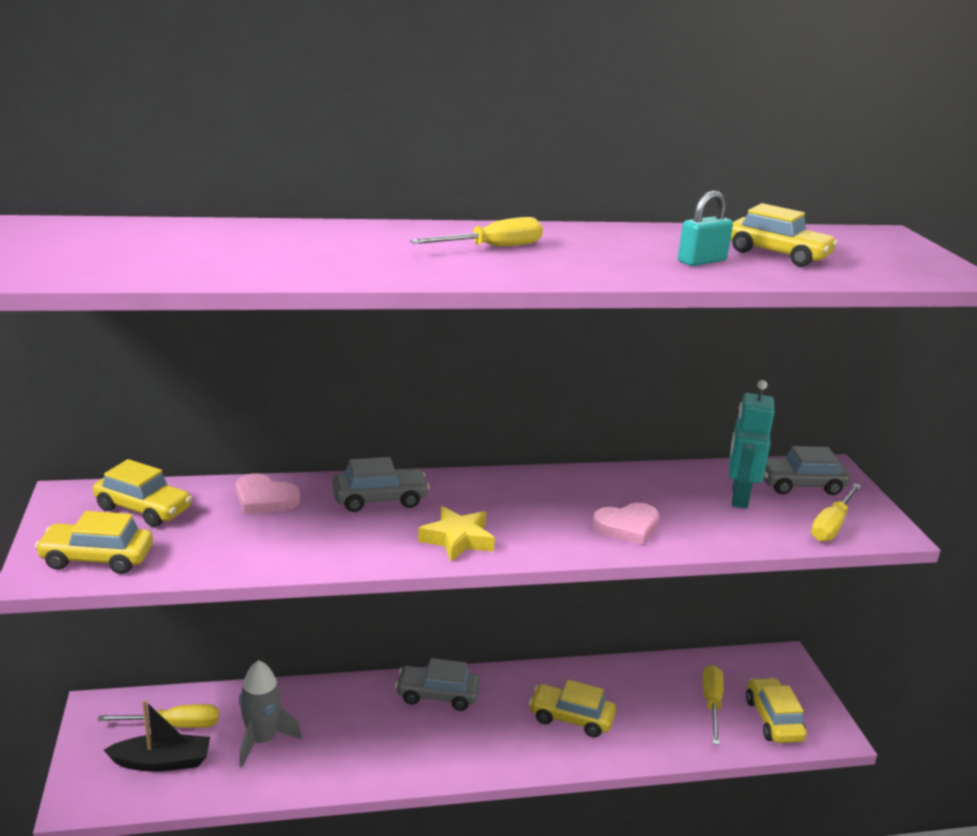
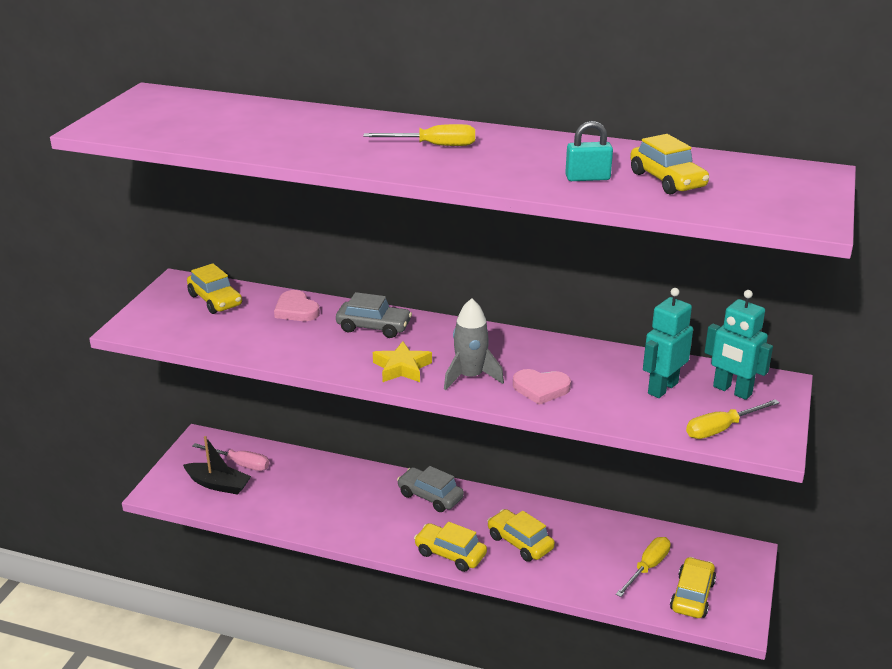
camera: 30 degrees right, 5 degrees up
(97, 558) = (164, 326): yellow car -> yellow car (450, 554)
(175, 725) = (240, 464): yellow screwdriver -> pink screwdriver
(262, 740) = (288, 490): grey rocket -> grey rocket (470, 377)
(800, 485) = (732, 390): grey car -> turquoise robot

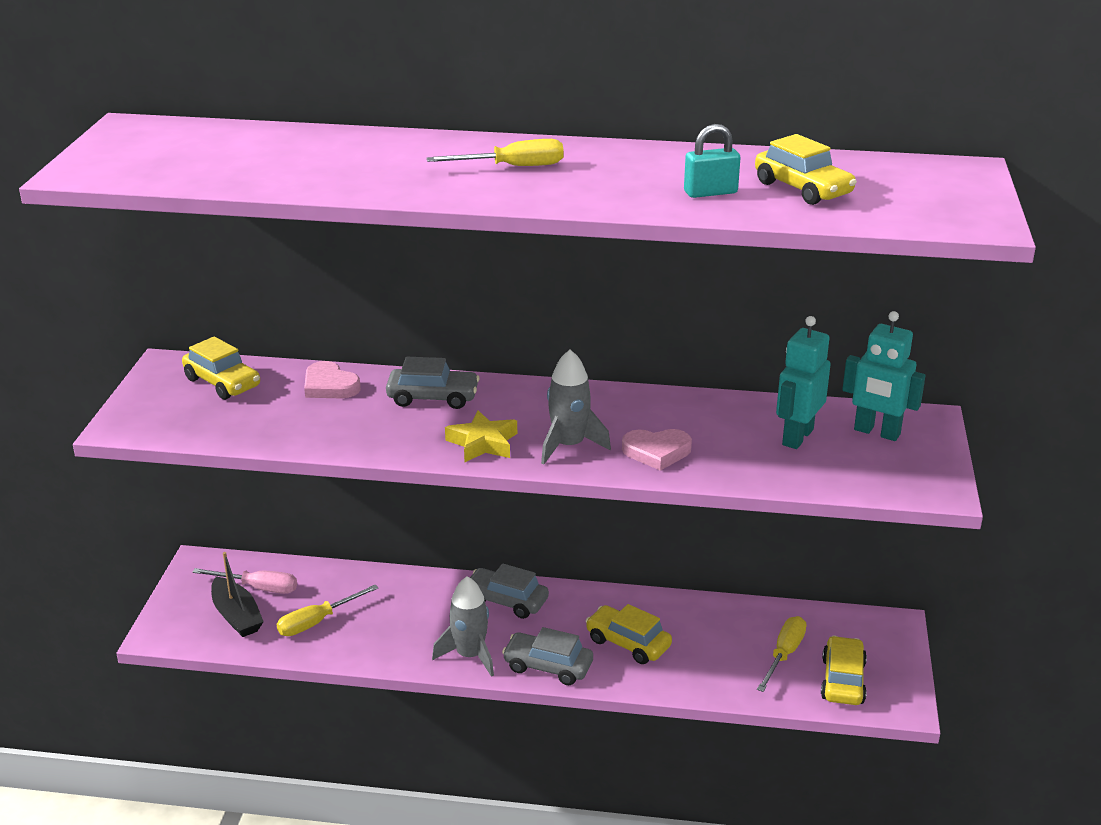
camera: 10 degrees left, 0 degrees up
(218, 484) = (237, 616): black boat -> black boat turned 45 degrees clockwise
(390, 537) = (470, 655): none -> grey rocket
(450, 554) = (548, 666): yellow car -> grey car
(721, 429) = (877, 477): yellow screwdriver -> yellow screwdriver (317, 622)

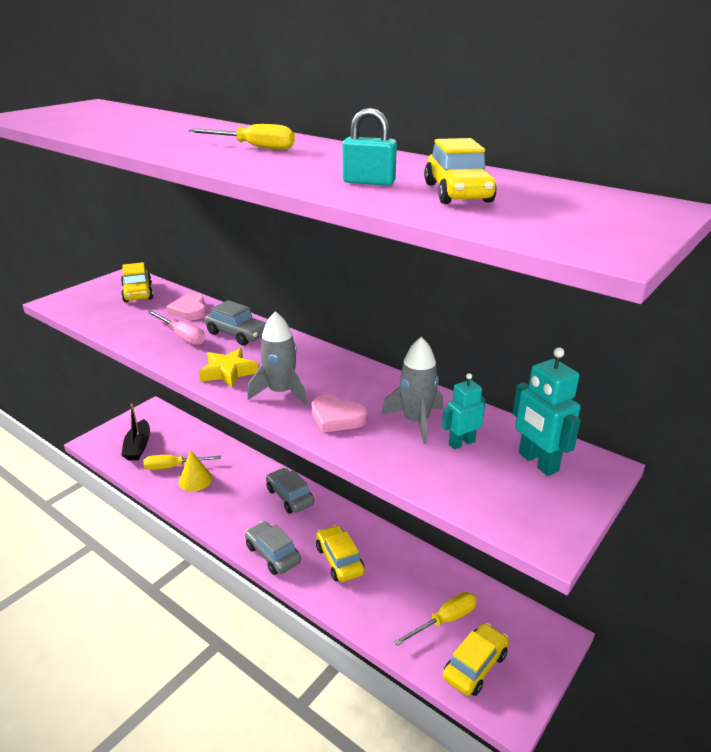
camera: 30 degrees right, 0 degrees up
(258, 588) = (165, 434): pink screwdriver -> pink screwdriver (182, 336)
(365, 626) = (195, 480): none -> yellow cone
(470, 655) = (234, 525): grey rocket -> grey rocket (416, 421)
(797, 437) = (461, 443): turquoise robot -> turquoise robot, size x0.65

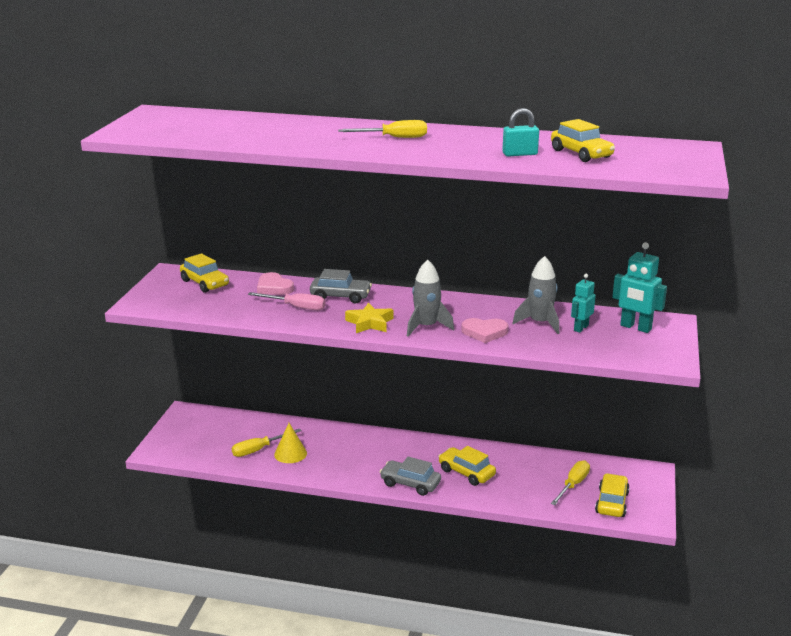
camera: 25 degrees left, 5 degrees down
(138, 446) = (206, 444): black boat -> none
(290, 497) = (387, 443): grey car -> none

